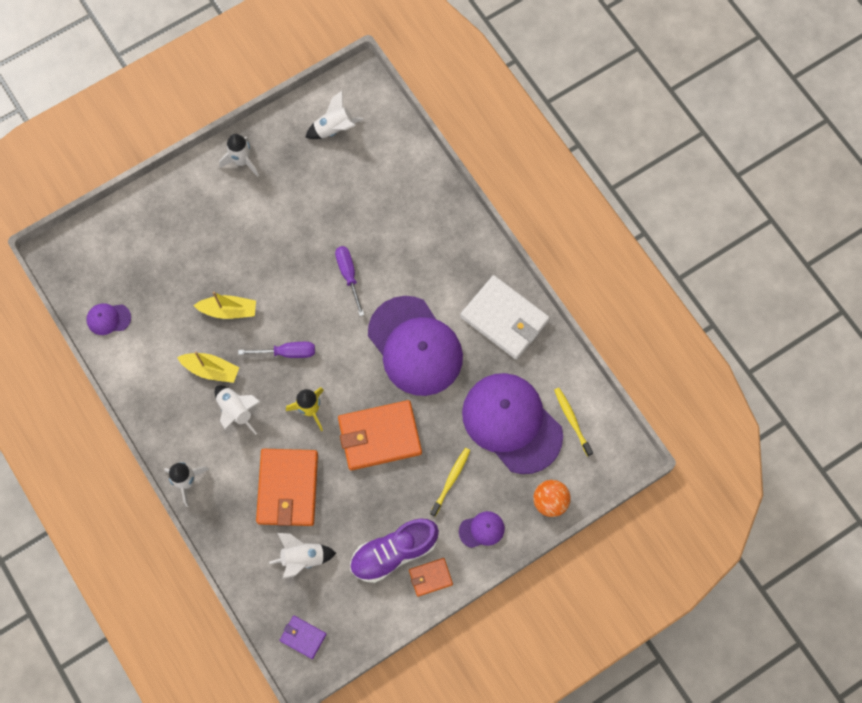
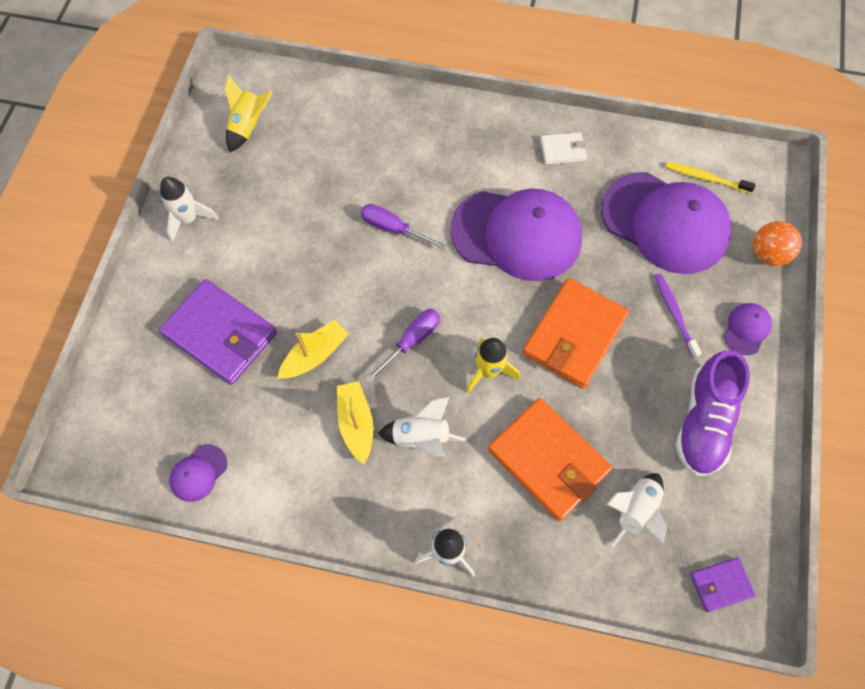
camera: 45 degrees left, 5 degrees down
(192, 250) = (220, 334): none -> purple wallet
(211, 370) = (356, 423): yellow boat -> yellow boat turned 75 degrees counterclockwise
(334, 129) = (249, 126): white rocket -> yellow rocket
(430, 577) = (757, 411): orange wallet -> none
(451, 480) = (674, 313): yellow toothbrush -> purple toothbrush
(504, 319) = (562, 150): white wallet -> white wallet, size x0.49
(511, 423) = (665, 223): purple cap -> purple cap turned 150 degrees counterclockwise

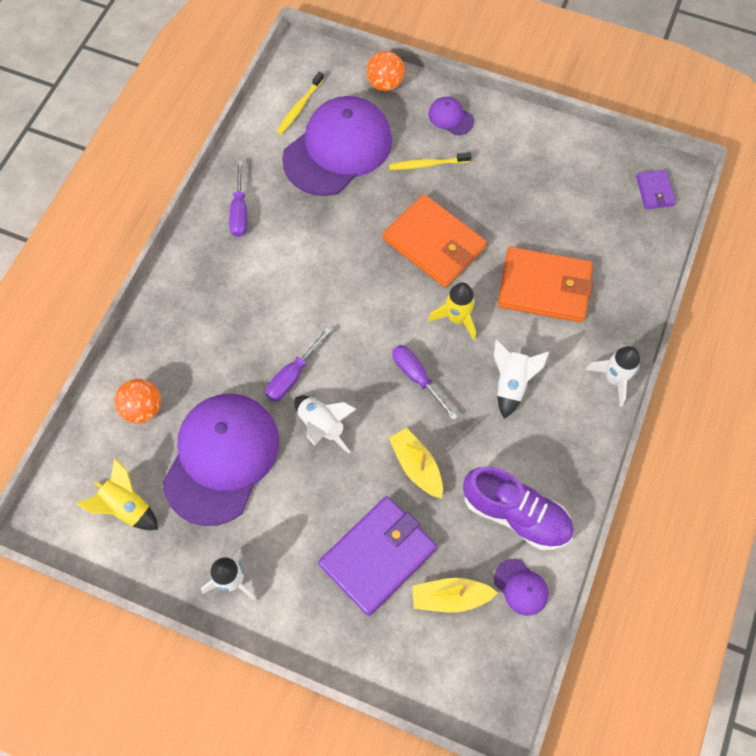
camera: 80 degrees left, 0 degrees up
(340, 118) = (143, 408): none -> orange ball
(356, 423) = (491, 437): yellow boat -> yellow boat (450, 597)
(516, 234) = (323, 268): purple cap -> purple cap (221, 458)
(548, 460) = (544, 287): orange wallet -> orange wallet turned 45 degrees clockwise
(562, 150) = (240, 211): white wallet -> purple screwdriver
(634, 510) = (592, 234): white rocket -> white rocket (322, 425)
(674, 313) = (427, 164): purple toothbrush -> yellow toothbrush
(703, 422) = (526, 169): purple shoe -> purple shoe (515, 514)

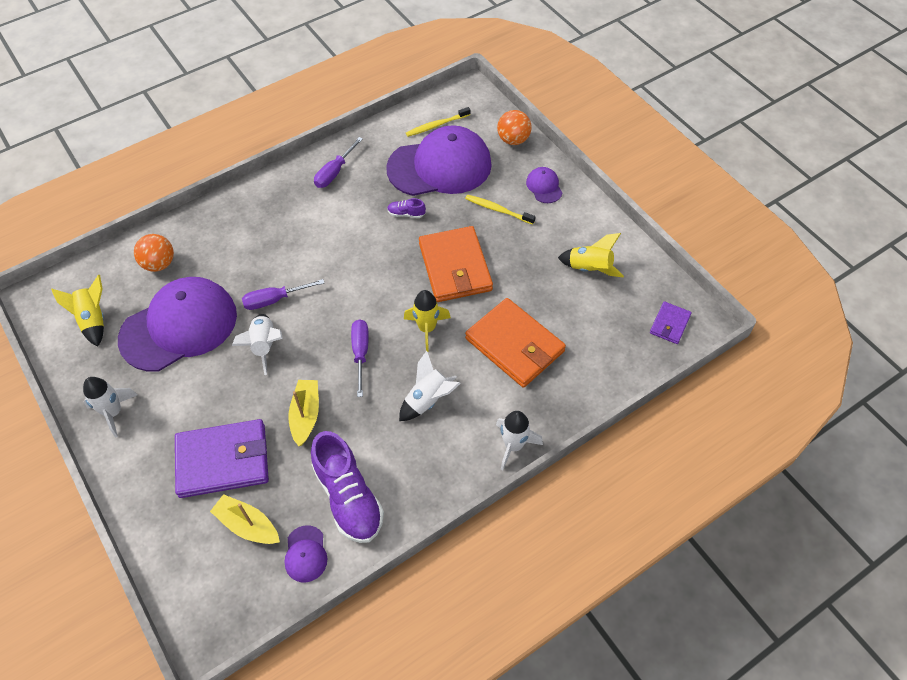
camera: 35 degrees right, 10 degrees down
(346, 216) = (406, 214): none -> purple shoe
(551, 177) = (589, 268): none -> yellow rocket

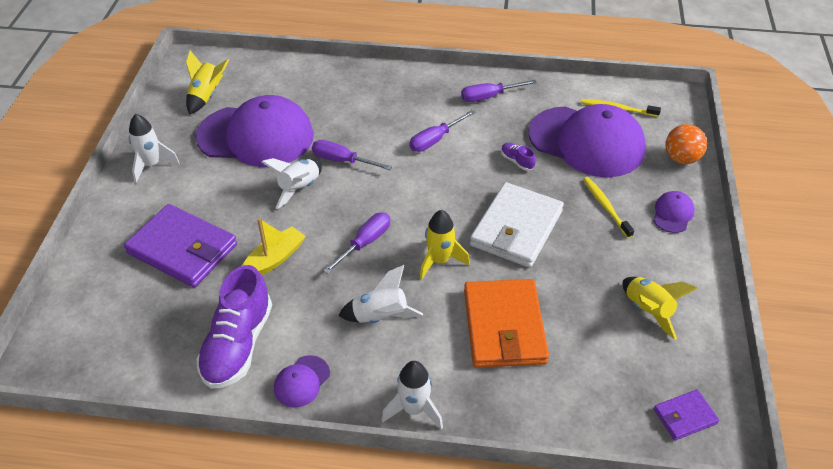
camera: 40 degrees right, 10 degrees down
(159, 264) = (289, 86): orange ball -> none
(247, 525) = (148, 308): yellow boat -> none
(305, 554) = (162, 362): purple cap -> purple cap (302, 381)
(329, 235) = (435, 140): none -> purple screwdriver
(455, 267) = (516, 228): orange wallet -> white wallet

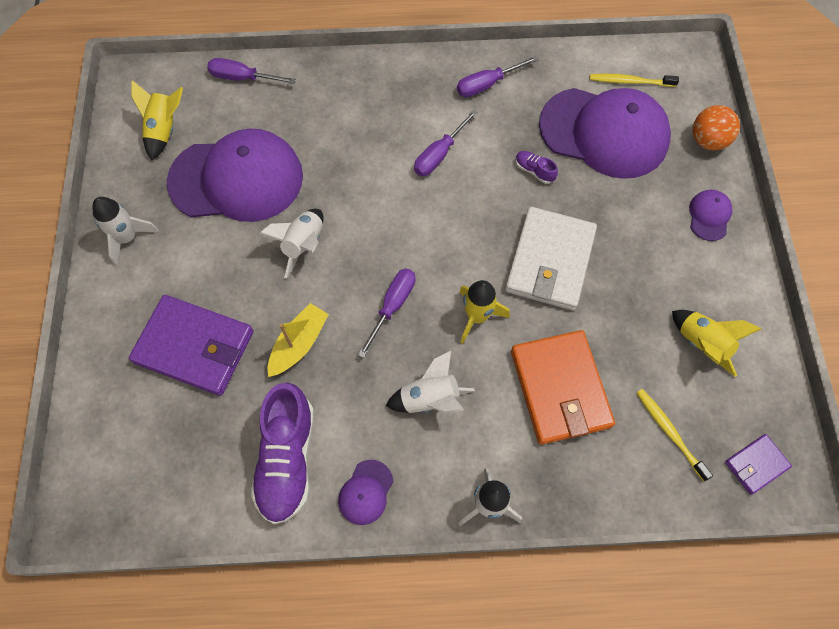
camera: 10 degrees left, 20 degrees up
(342, 161) = (342, 199): purple screwdriver -> purple screwdriver (242, 78)
(605, 206) = (638, 217): yellow toothbrush -> yellow toothbrush (669, 432)

